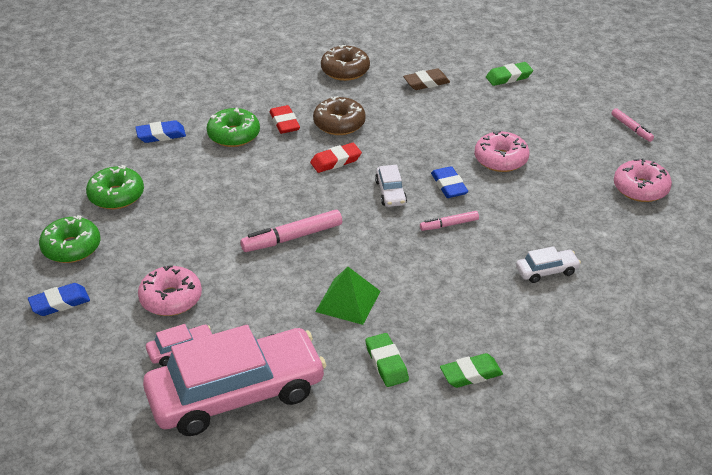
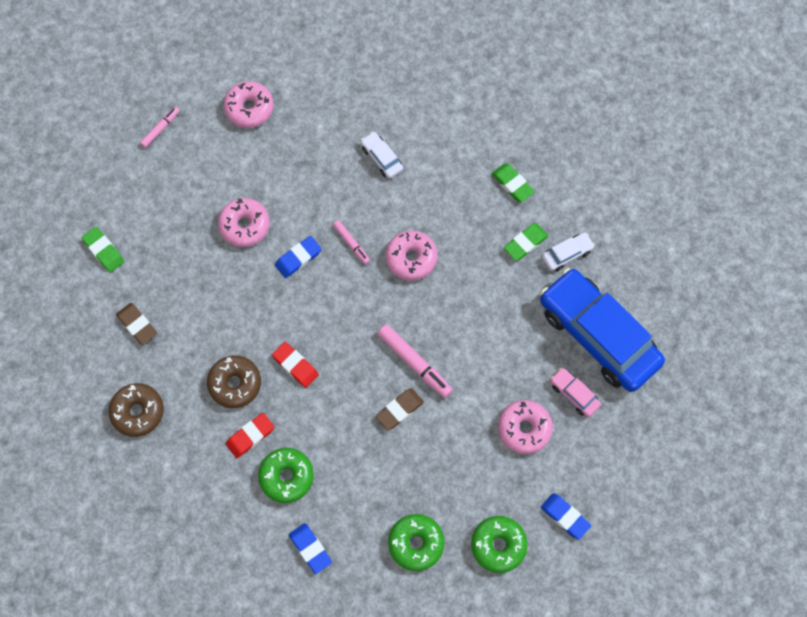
camera: 110 degrees left, 30 degrees up
(236, 394) = (598, 335): pink car -> blue car
(250, 215) = (399, 410): none -> brown eraser
(348, 301) = (472, 292): green pyramid -> none
(390, 192) = (325, 303): white car -> white car (567, 254)
(411, 264) = (411, 258): none -> pink donut

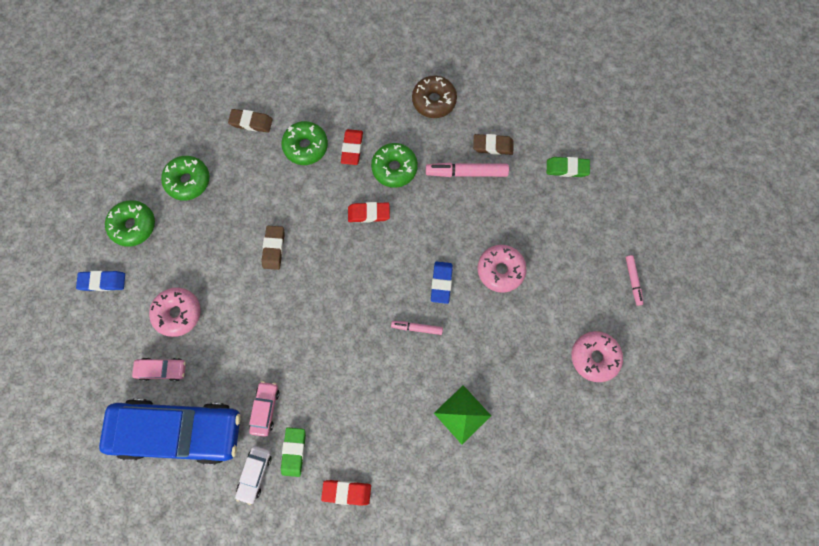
camera: 135 degrees right, 5 degrees up
(235, 384) = (394, 168): brown donut -> green donut
(310, 549) = (251, 122): blue eraser -> brown eraser
(382, 158) = (462, 414): white car -> green pyramid
(411, 258) = (365, 358): pink donut -> none
(414, 363) = (293, 288): pink marker -> pink marker (466, 173)
(512, 184) = (347, 491): green eraser -> red eraser
(519, 291) = (265, 408): none -> pink car

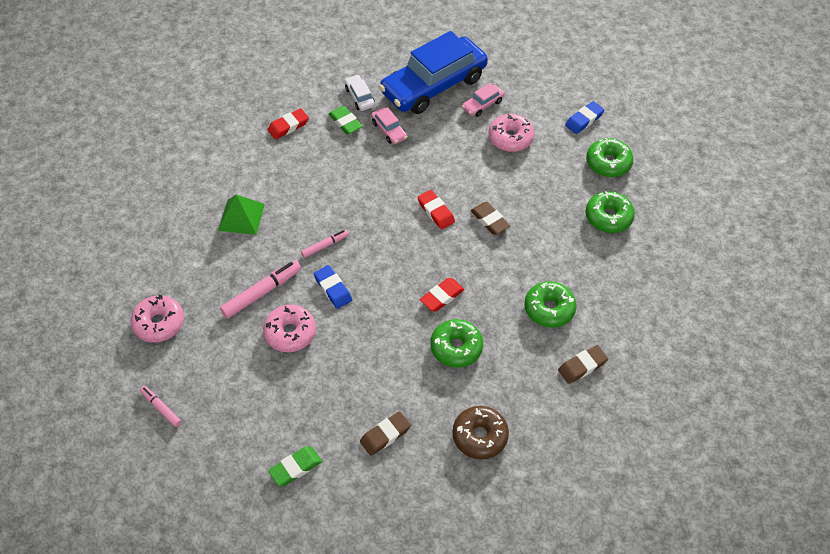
camera: 140 degrees right, 20 degrees down
(251, 122) = (615, 294): brown eraser -> brown eraser (582, 366)
(352, 148) = (509, 336): red eraser -> red eraser (436, 212)
(466, 173) = (388, 391): pink marker -> pink marker (262, 292)

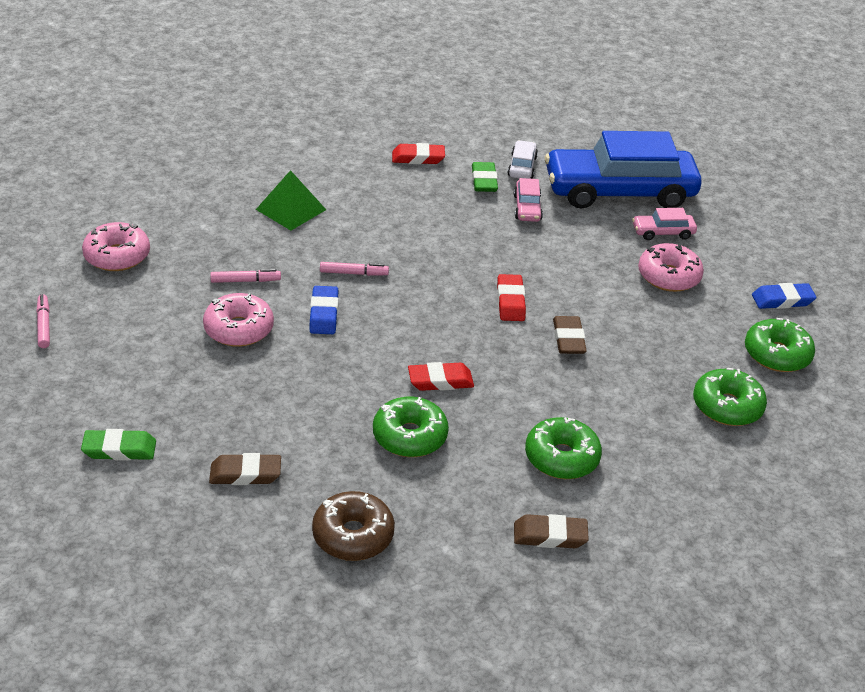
camera: 30 degrees right, 15 degrees down
(262, 292) = (245, 281): pink marker -> pink marker, size x0.59

